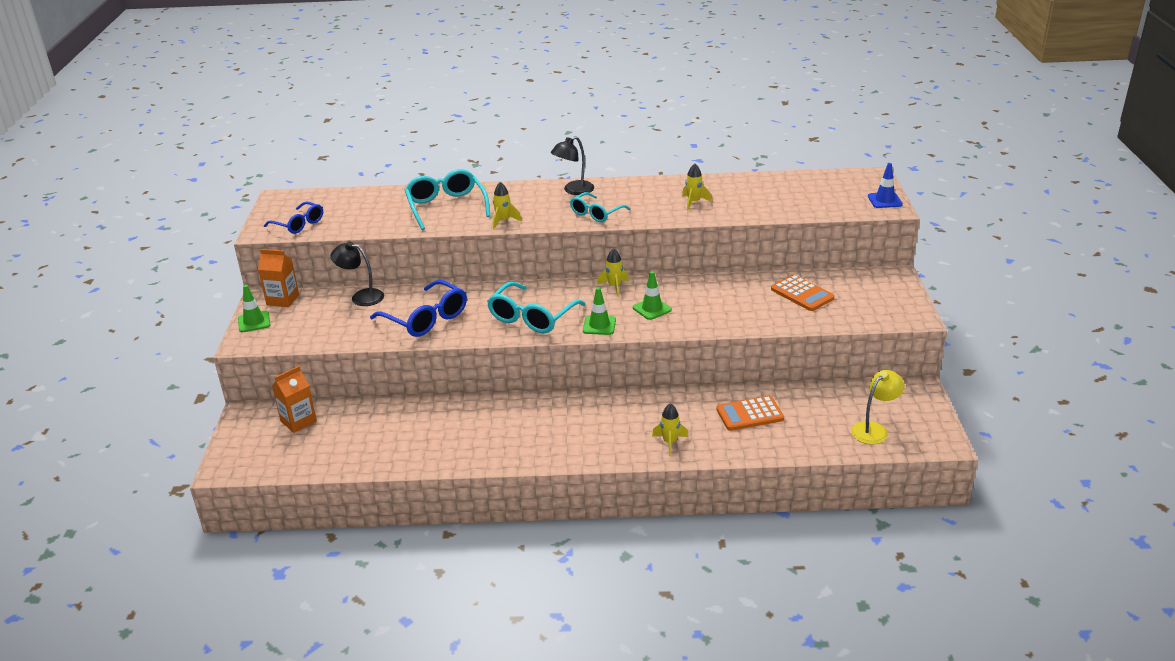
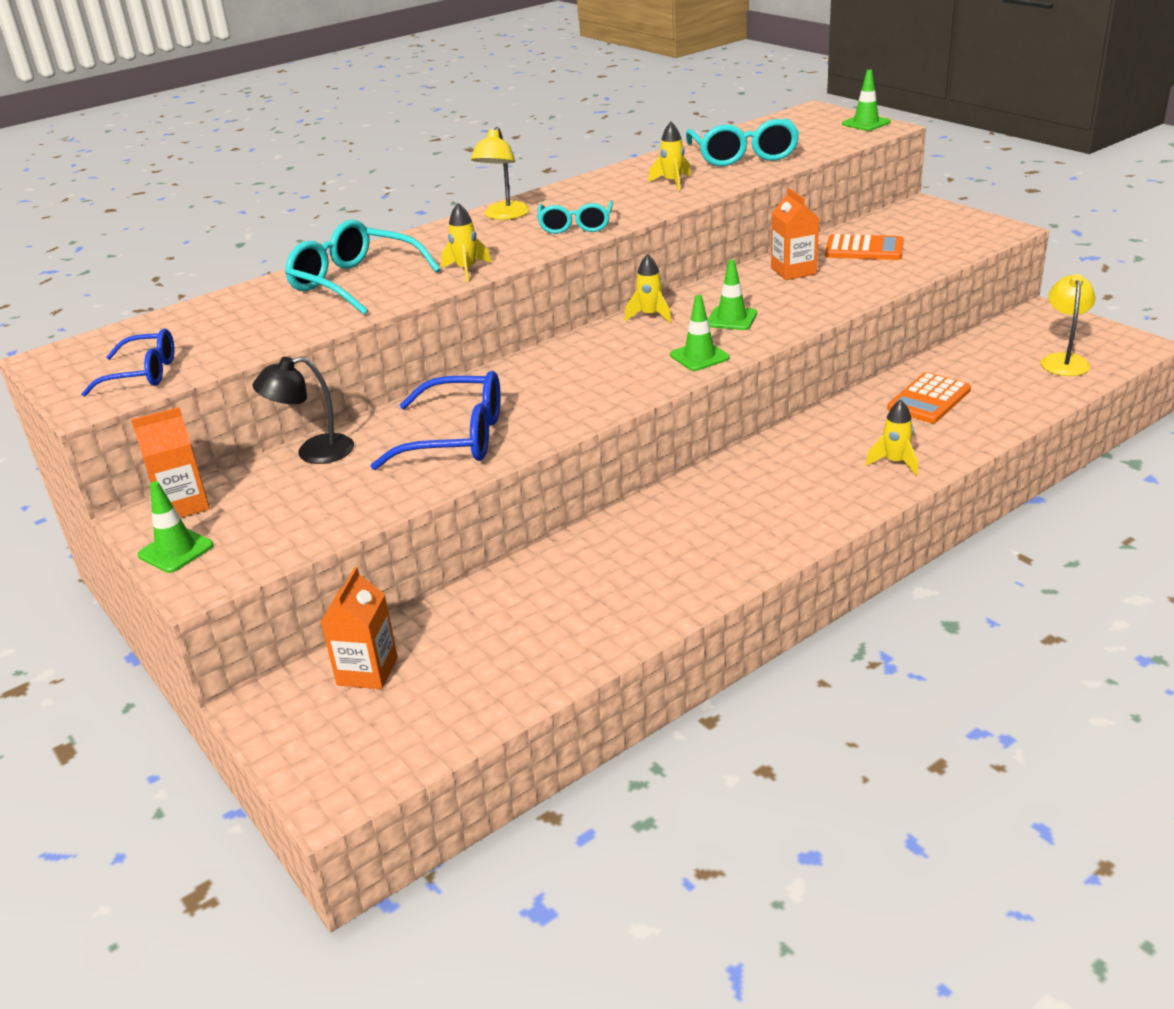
camera: 35 degrees left, 0 degrees up
(532, 317) = (601, 380): turquoise glasses -> turquoise glasses (743, 155)
(573, 190) = (504, 215): black lamp -> yellow lamp
(736, 291) = (793, 271): none -> orange carton
(884, 200) = (866, 123): blue traffic cone -> green traffic cone

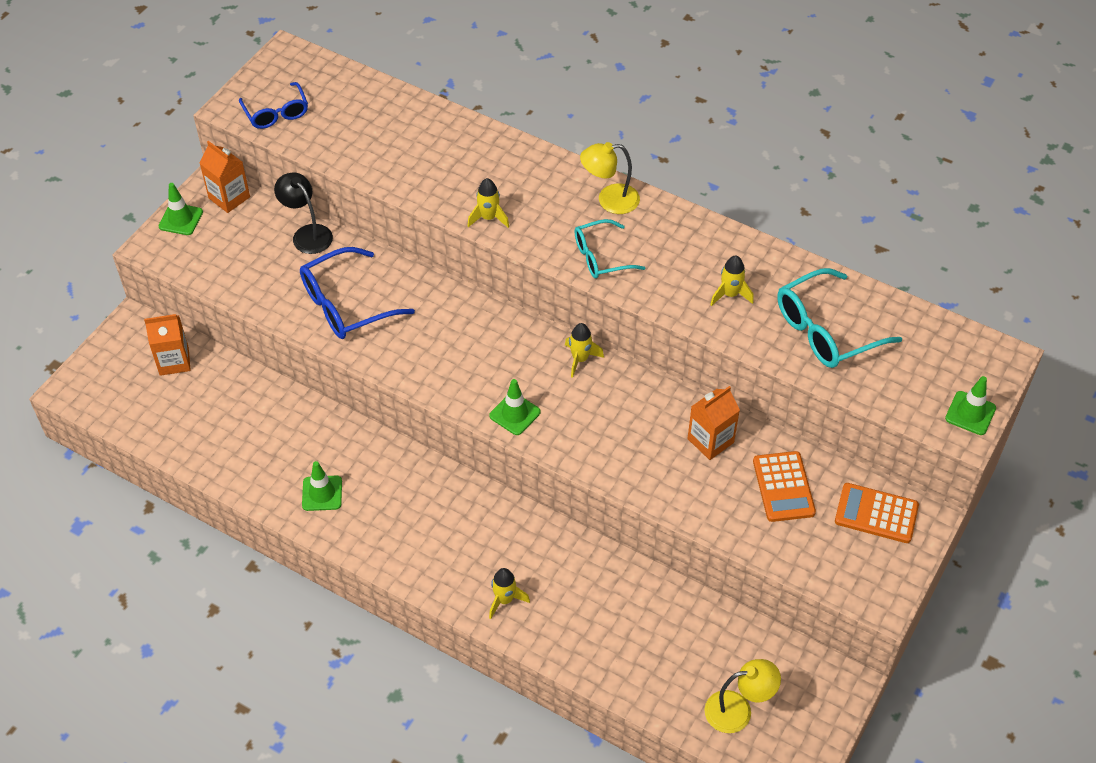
camera: 65 degrees right, 20 degrees up
(355, 282) = (447, 160): turquoise glasses -> none
(456, 438) = (347, 304): blue glasses -> blue glasses turned 75 degrees clockwise
(731, 319) = (592, 418): green traffic cone -> green traffic cone (322, 493)
(929, 399) = (621, 608): orange calculator -> orange calculator (876, 513)

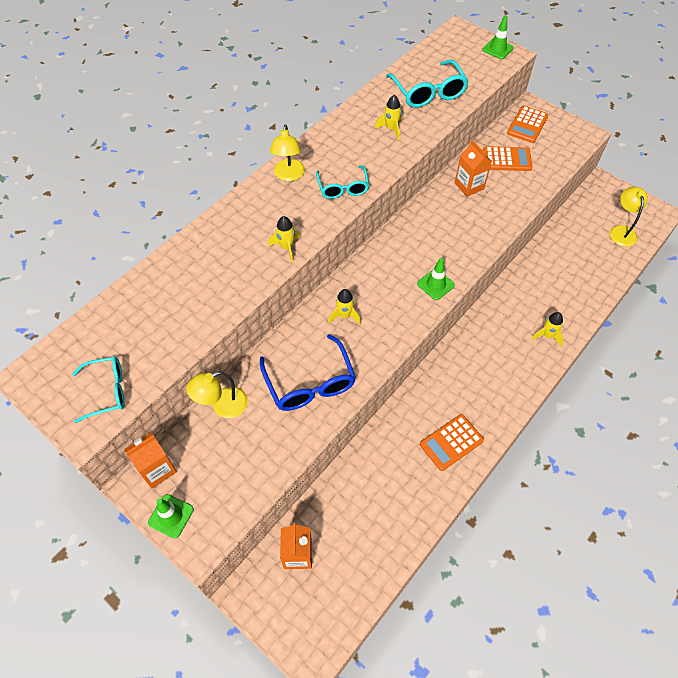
camera: 80 degrees left, 5 degrees up
(276, 113) = (106, 391): blue glasses -> turquoise glasses
(307, 234) = (222, 406): black lamp -> yellow lamp
(322, 493) = (451, 442): green traffic cone -> orange calculator
(580, 359) = (392, 241): yellow rocket -> yellow rocket (344, 315)

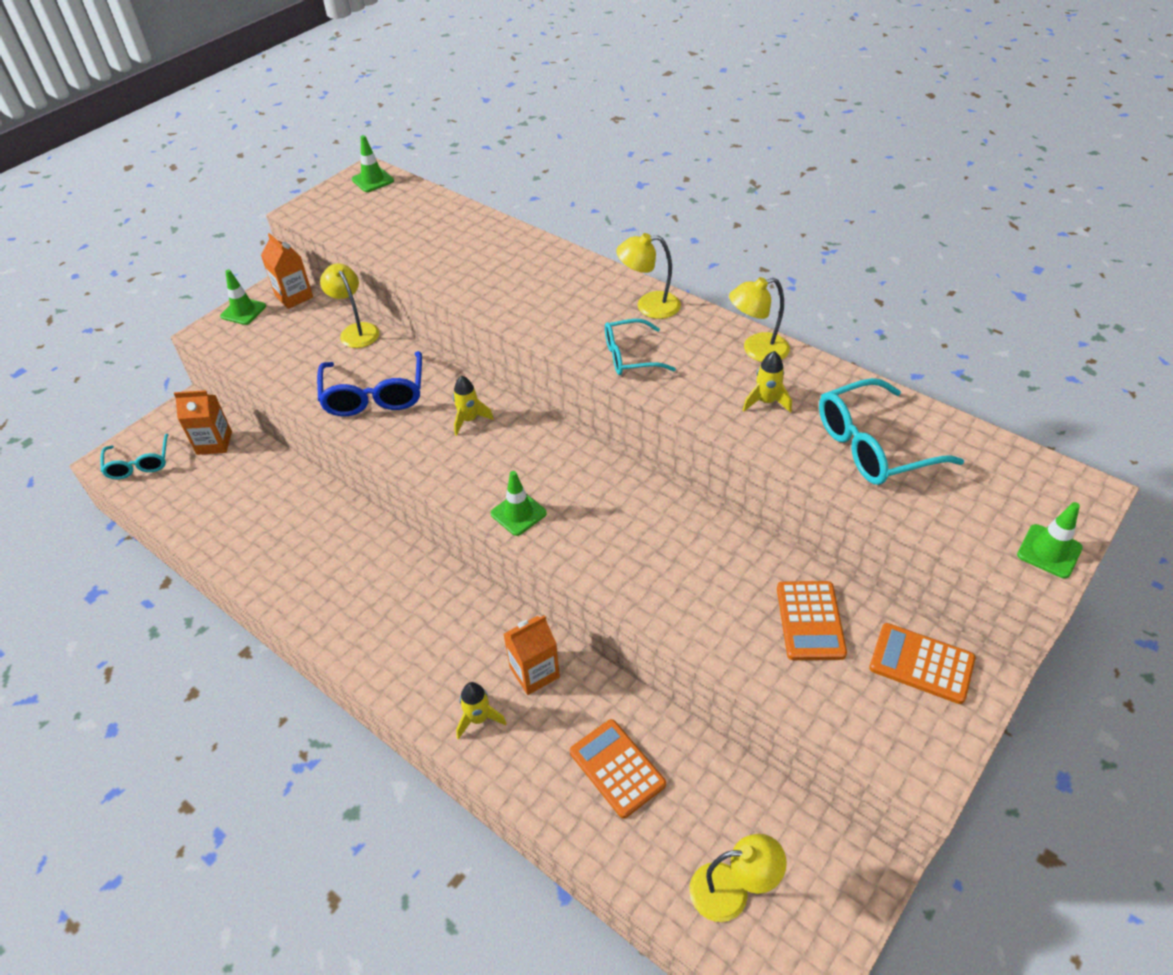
camera: 90 degrees right, 10 degrees down
(46, 370) = (373, 180): none -> green traffic cone
(106, 391) = (342, 216): turquoise glasses -> turquoise glasses (139, 463)
(287, 247) = (521, 314): yellow rocket -> none
(310, 382) = (374, 395): blue glasses -> blue glasses turned 75 degrees counterclockwise
(343, 128) = (756, 350): none -> yellow lamp
(451, 442) = (315, 582): orange calculator -> orange calculator (617, 768)
(469, 186) = (730, 561): orange carton -> orange carton (534, 672)

